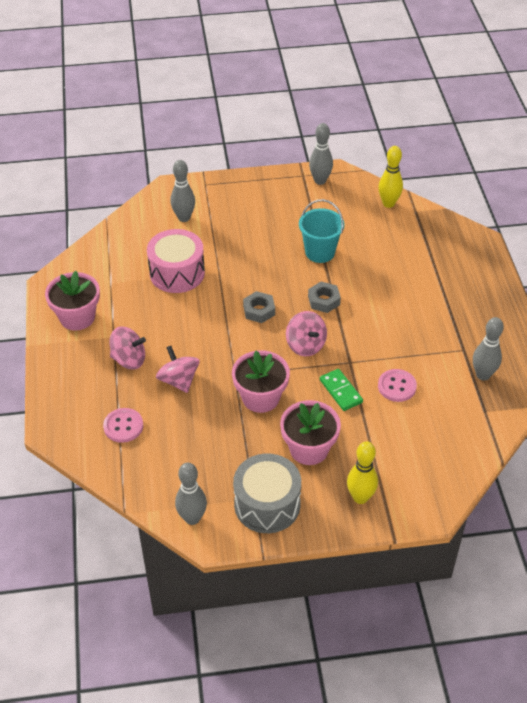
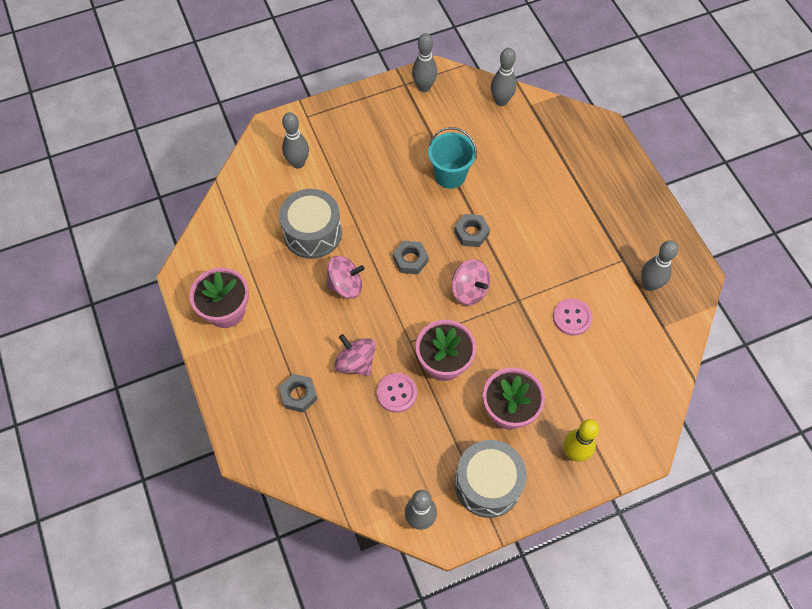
camera: 15 degrees left, 15 degrees up
(117, 395) = (299, 395): none -> grey nut
(123, 426) = (317, 430): pink button -> pink button (396, 393)
(129, 359) = (297, 349): pink spinning top -> pink spinning top (345, 285)
(177, 273) = (312, 233): pink drum -> grey drum
(341, 391) = (520, 336): green domino -> none
(388, 203) = (501, 101): yellow bowling pin -> grey bowling pin

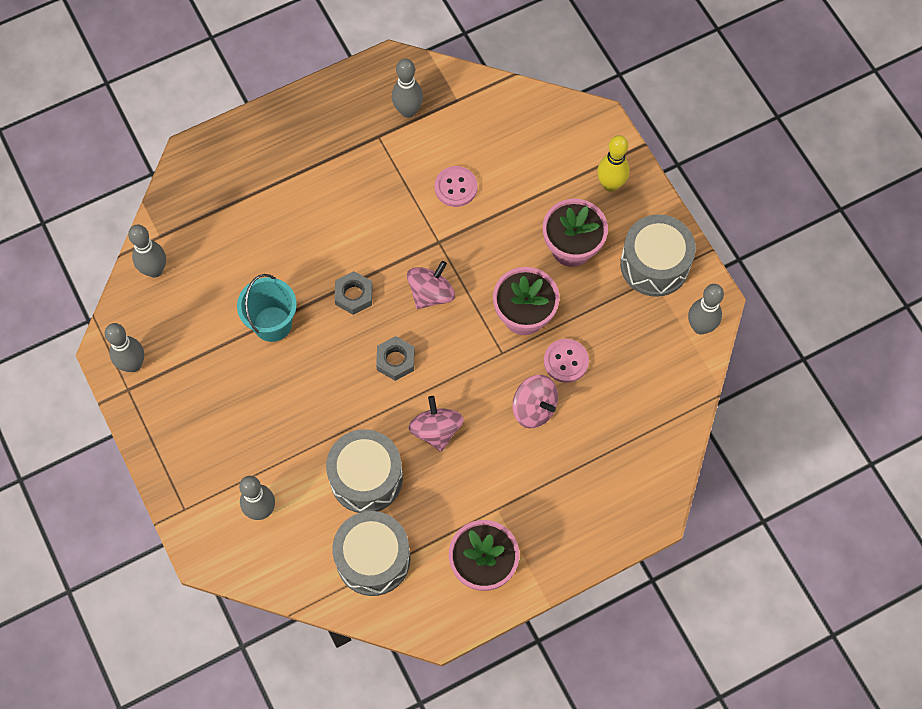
camera: 95 degrees left, 5 degrees up
(246, 234) = (373, 559): none -> grey drum
(299, 395) = (580, 465): grey nut -> none
(356, 362) = (534, 408): pink spinning top -> pink spinning top turned 90 degrees counterclockwise

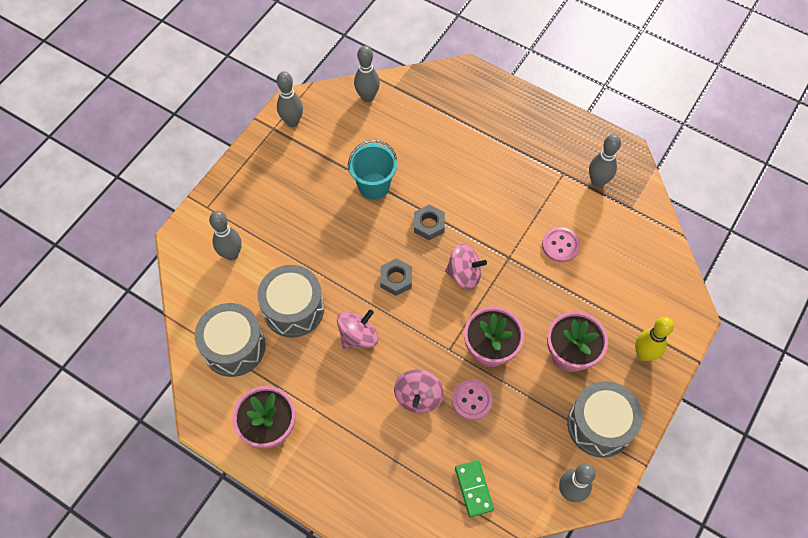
camera: 60 degrees right, 5 degrees down
(651, 408) = (473, 489): none -> green domino

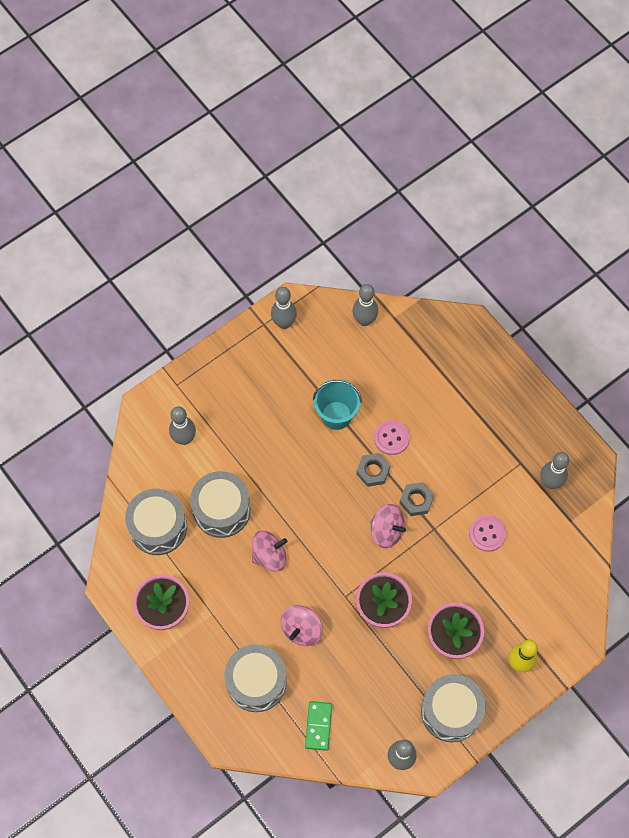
camera: 20 degrees right, 5 degrees up
(392, 466) = (256, 682): none -> grey drum
(396, 279) = (323, 514): grey nut -> grey nut (416, 500)
(472, 400) = (347, 649): pink button -> pink button (391, 438)

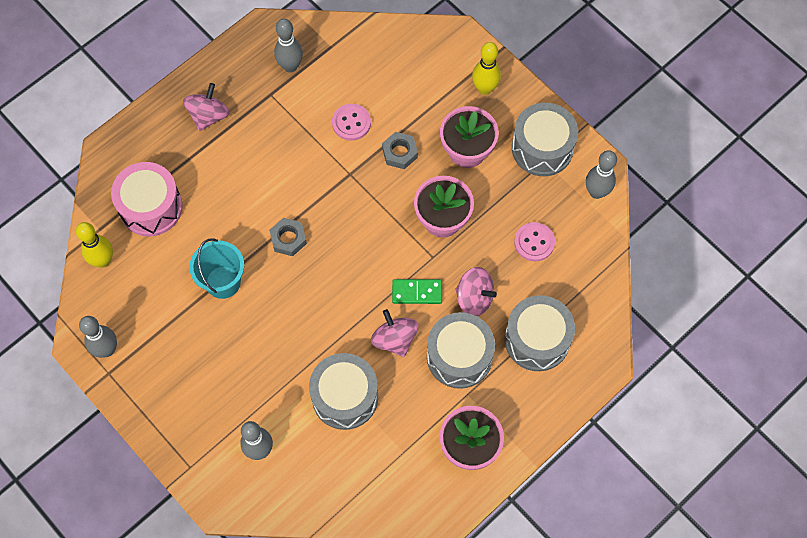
camera: 95 degrees left, 0 degrees up
(158, 527) = (371, 467): grey drum -> grey drum (459, 356)
(318, 726) = (575, 273): green domino -> green domino (417, 292)
(364, 320) = (103, 260): grey bowling pin -> yellow bowling pin
(386, 531) = (356, 220): pink spinning top -> pink spinning top (208, 115)
(391, 438) = (248, 222): pink button -> pink button (534, 242)
(412, 358) = (151, 207): none -> pink drum
(416, 500) = (319, 193): grey nut -> grey nut (399, 153)

